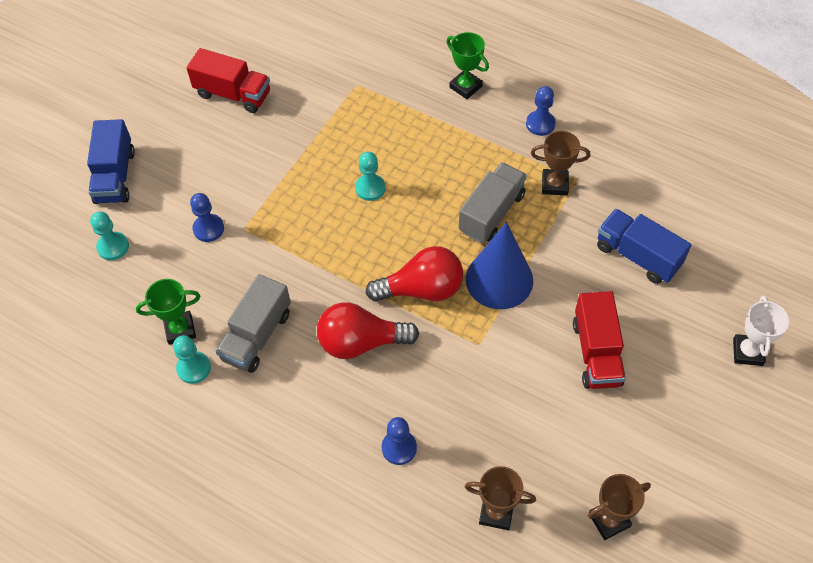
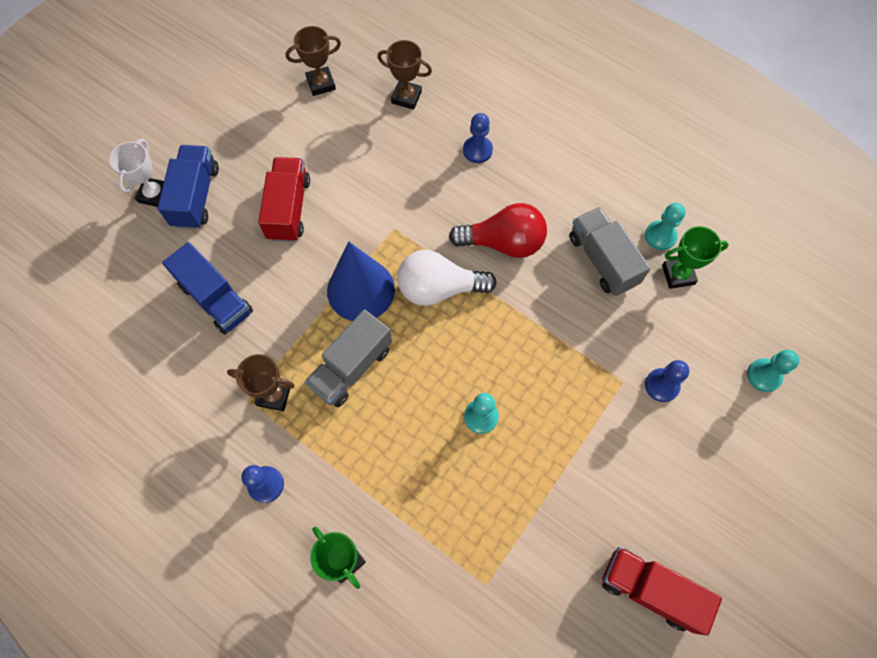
camera: 175 degrees left, 10 degrees up
(115, 176) = (781, 472): blue truck -> blue truck (196, 196)
(257, 336) = (602, 260): grey truck -> grey truck turned 60 degrees counterclockwise
(422, 289) = (439, 288): red light bulb -> white light bulb

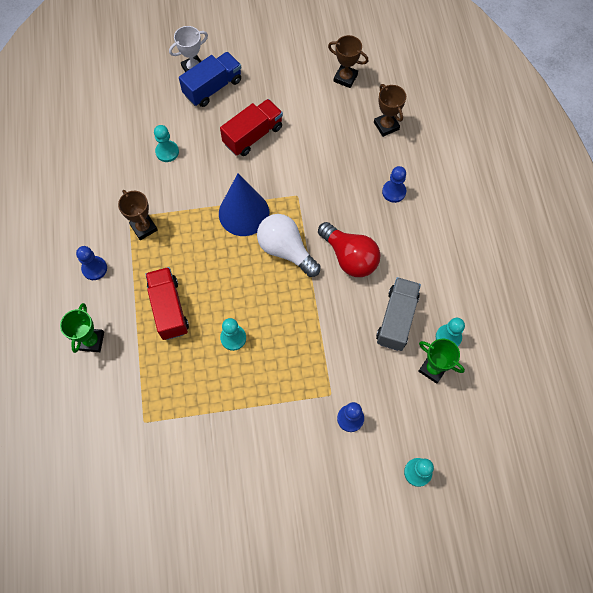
camera: 45 degrees right, 0 degrees up
(216, 299) = (167, 152): blue truck -> turquoise pawn
(351, 367) = (196, 249): grey truck -> none
(650, 589) = (221, 511): red truck -> red truck (169, 308)

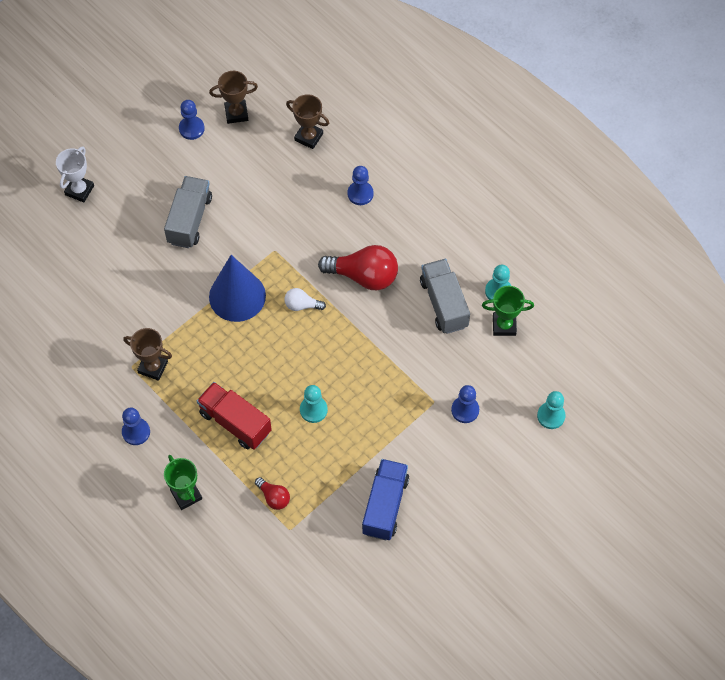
camera: 35 degrees left, 5 degrees down
(152, 387) = (274, 497): none -> red light bulb
(167, 152) = (118, 285): turquoise pawn -> none
(213, 87) = (114, 197): blue truck -> blue truck (385, 505)
(253, 135) = (190, 220): red truck -> grey truck
(286, 250) = (302, 305): white light bulb -> white light bulb, size x0.51
(305, 70) = (191, 128): none -> blue pawn

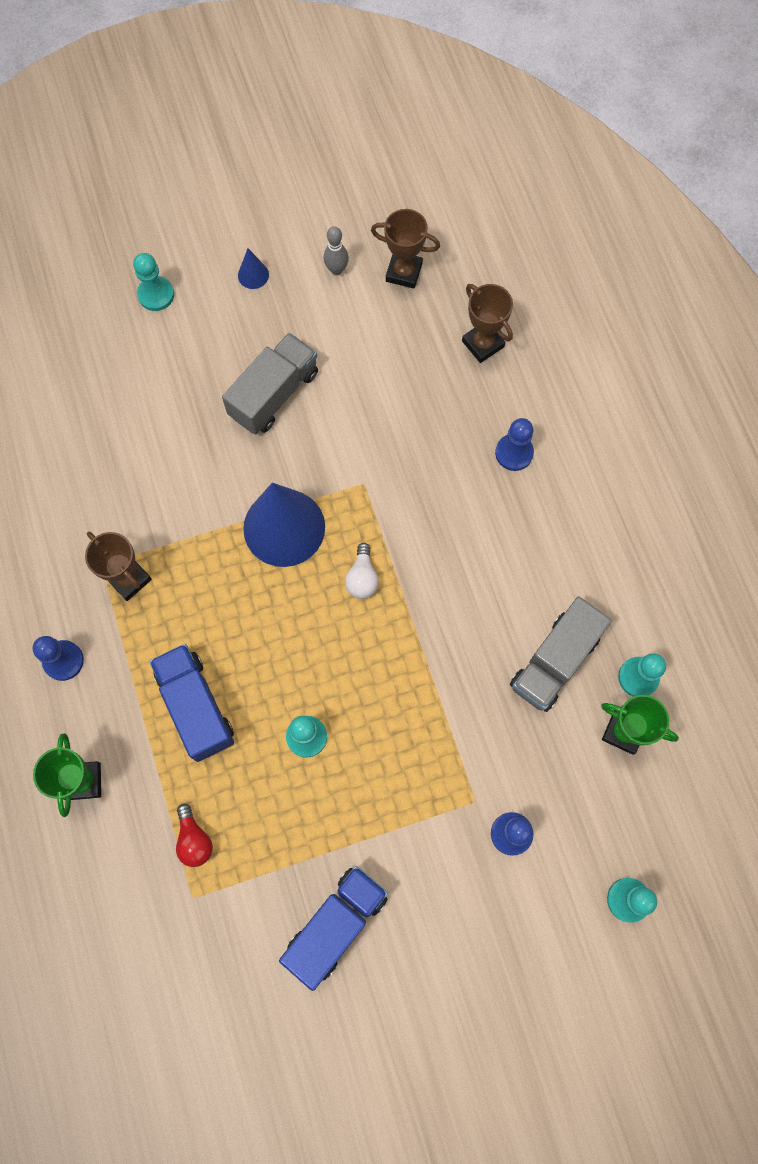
camera: 25 degrees right, 10 degrees up
(79, 190) = (156, 294): white trophy -> turquoise pawn
(138, 153) = (253, 275): none -> blue cone
(191, 128) = (336, 270): blue pawn -> grey bowling pin
(235, 422) = (196, 706): red truck -> blue truck
(302, 305) = (362, 578): white light bulb -> white light bulb turned 120 degrees counterclockwise
(364, 276) = (464, 573): red light bulb -> none
(444, 303) = (554, 661): grey truck -> grey truck turned 150 degrees counterclockwise

